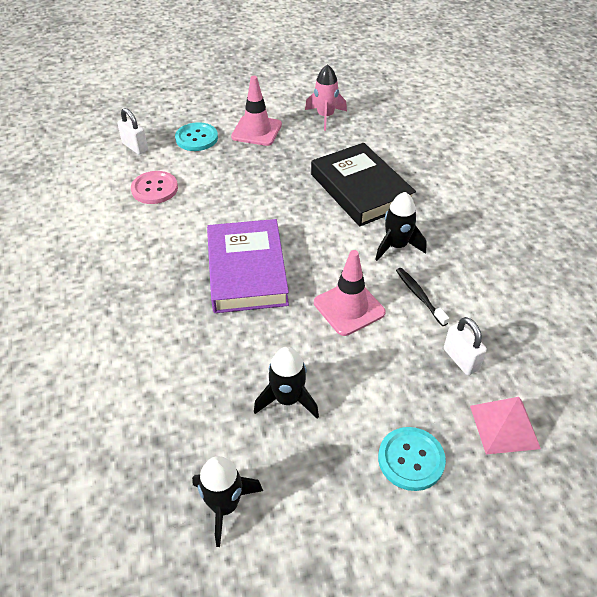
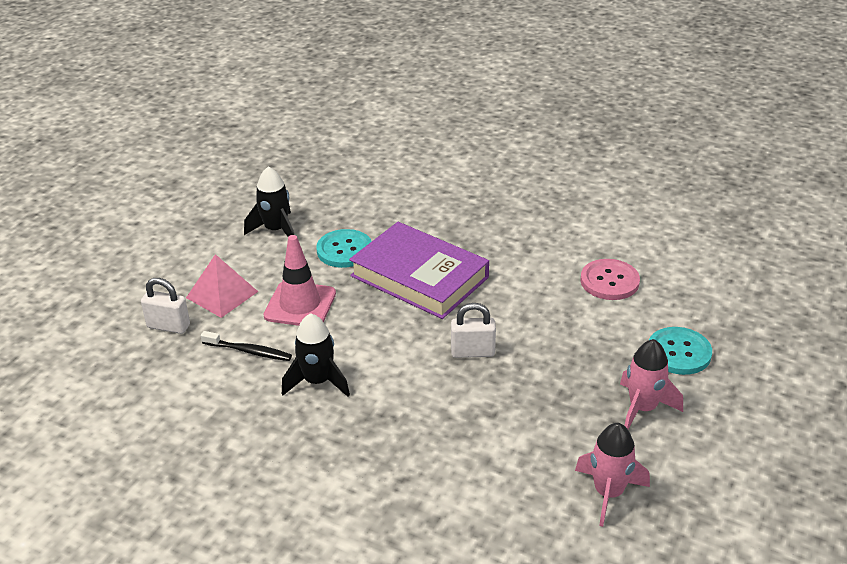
camera: 135 degrees right, 10 degrees down
(135, 147) = (708, 301): white padlock -> white padlock (472, 352)
(225, 506) = (252, 175): black rocket -> none
(256, 131) = (642, 408): pink traffic cone -> pink rocket
(360, 189) = (427, 418): black book -> none
(411, 459) = (157, 251): turquoise button -> turquoise button (344, 250)
(504, 427) = (100, 305): pink pyramid -> pink pyramid (222, 294)

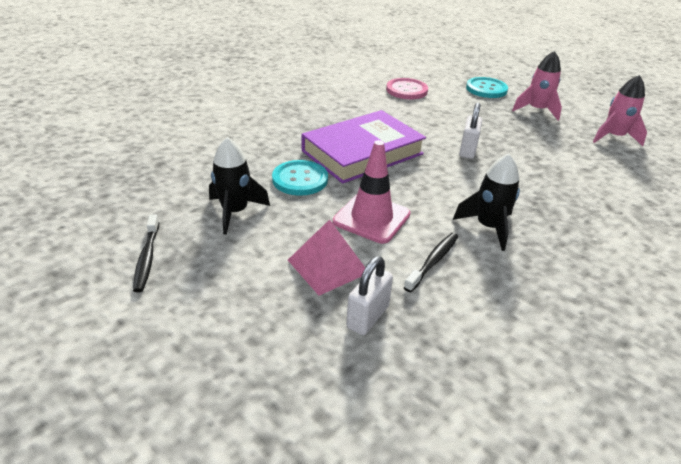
camera: 75 degrees left, 0 degrees up
(202, 210) = (147, 258): none -> black toothbrush

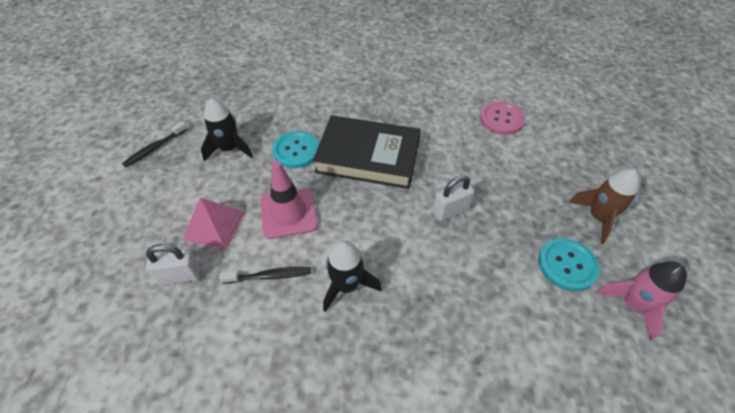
camera: 50 degrees right, 15 degrees up
(362, 152) = (368, 156): purple book -> black book
(486, 89) = (585, 162): turquoise button -> turquoise button (567, 265)
(536, 110) = (598, 217): pink rocket -> brown rocket

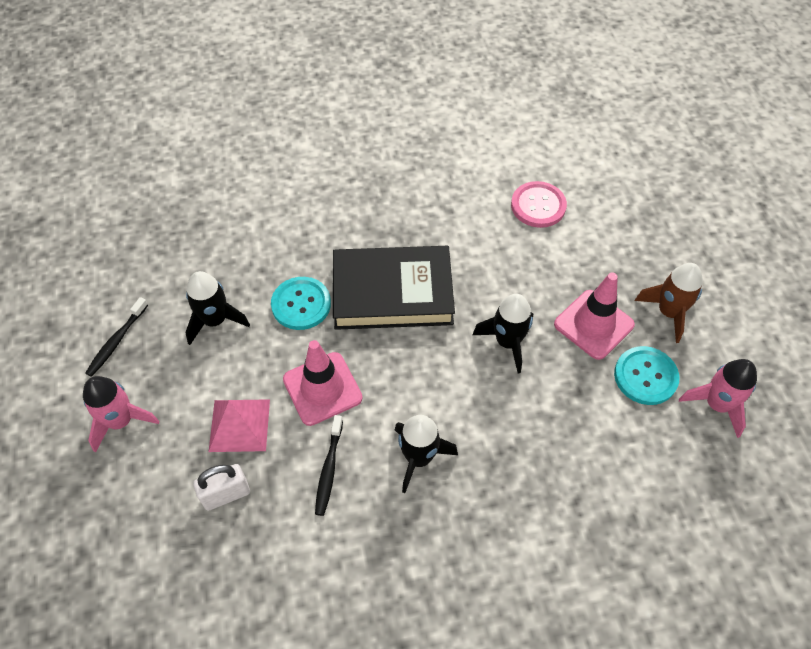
camera: 15 degrees left, 5 degrees up
(130, 202) = (121, 421): none -> pink rocket
(269, 276) = (329, 469): black toothbrush -> black toothbrush turned 120 degrees clockwise
(450, 211) = (507, 342): white padlock -> black rocket
(528, 213) = (593, 324): none -> pink traffic cone

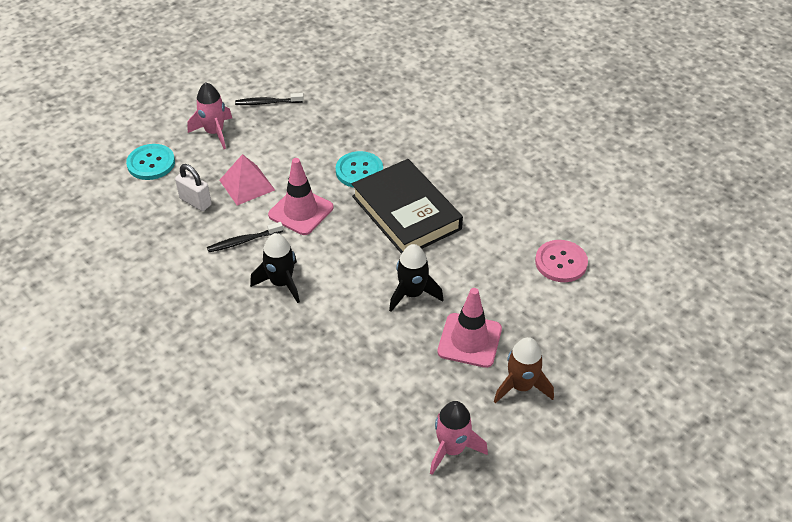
camera: 60 degrees right, 10 degrees down
(215, 320) = (315, 137): black rocket -> none
(645, 376) = (444, 391): turquoise button -> turquoise button (151, 163)

